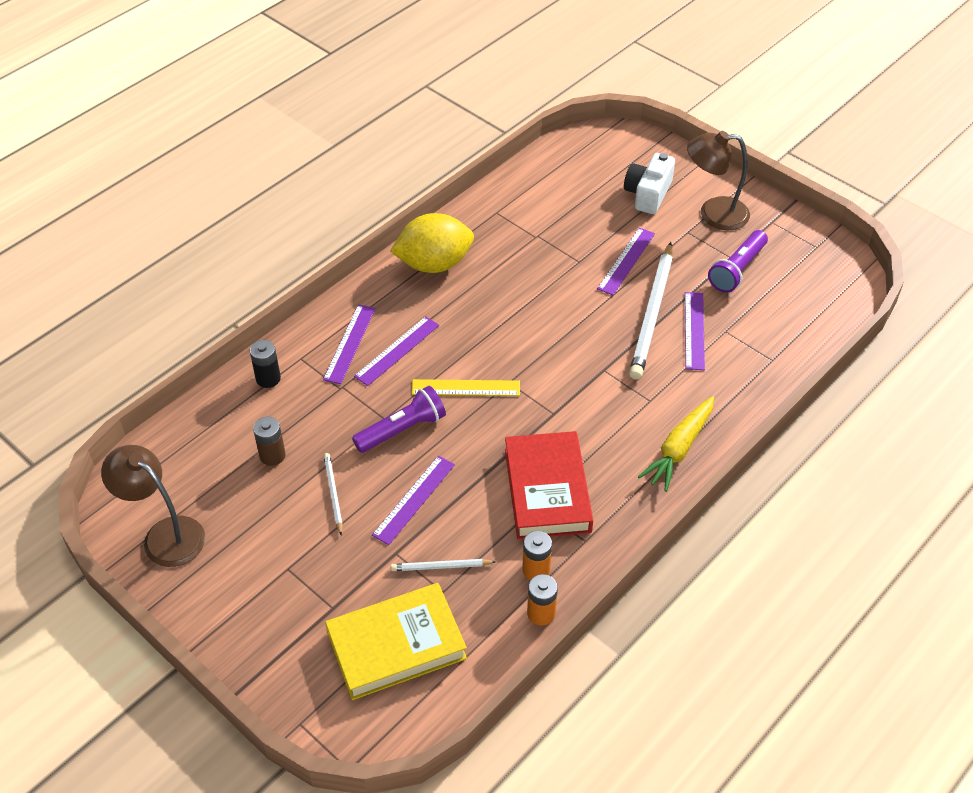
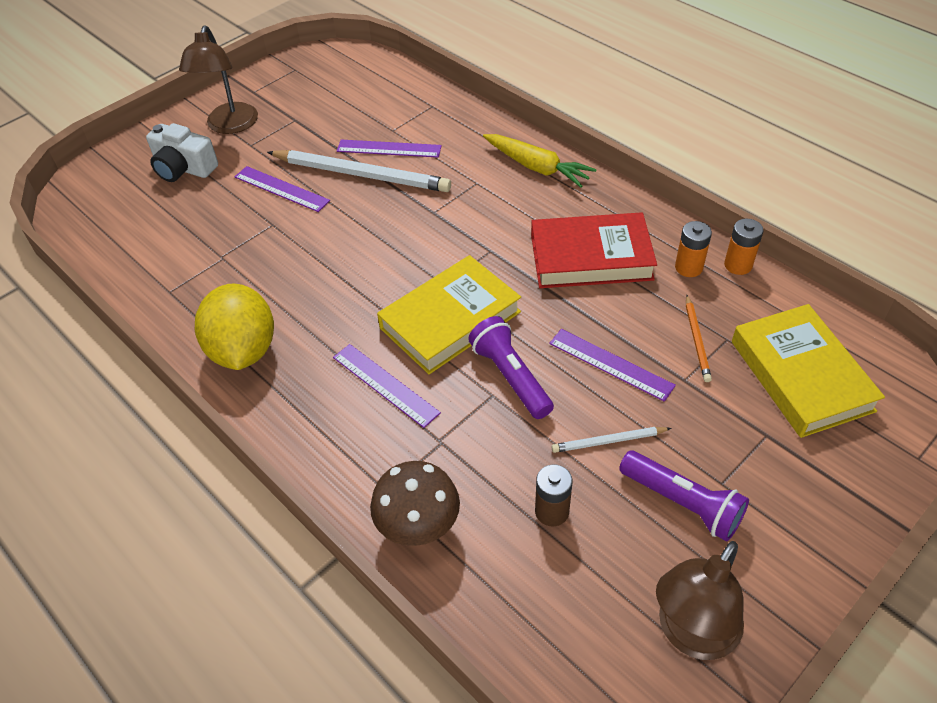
camera: 85 degrees left, 0 degrees up
(268, 378) = (418, 526): black battery -> brown mushroom
(349, 343) = (366, 434): purple ruler -> none
(441, 567) = (697, 340): white pencil -> orange pencil
(465, 388) = (450, 320): yellow ruler -> yellow book
(737, 270) = (313, 117): purple flashlight -> purple flashlight (682, 503)

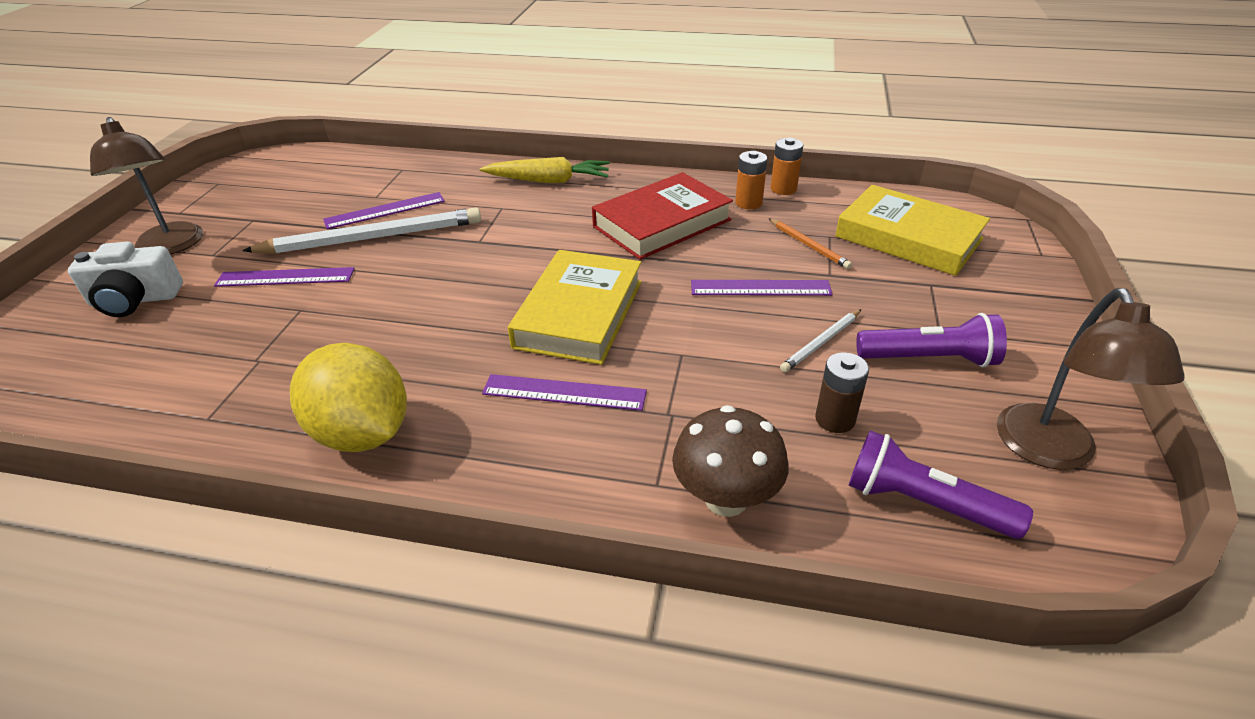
camera: 35 degrees left, 10 degrees down
(511, 377) = (684, 333): purple flashlight -> purple flashlight (923, 503)

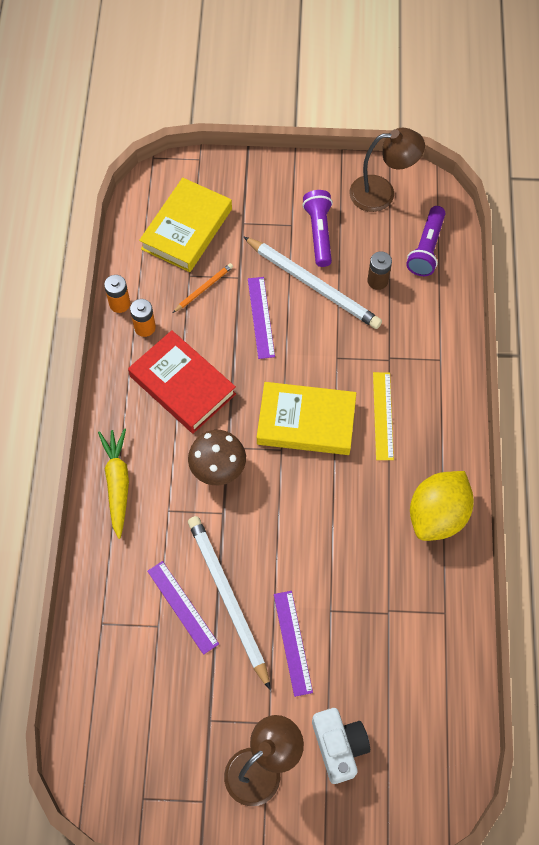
camera: 100 degrees left, 25 degrees up
(564, 392) = (383, 415): purple ruler -> yellow ruler
(726, 499) = (442, 328): brown mushroom -> brown mushroom (218, 469)
(821, 343) = (313, 285): white pencil -> white pencil, size x2.12

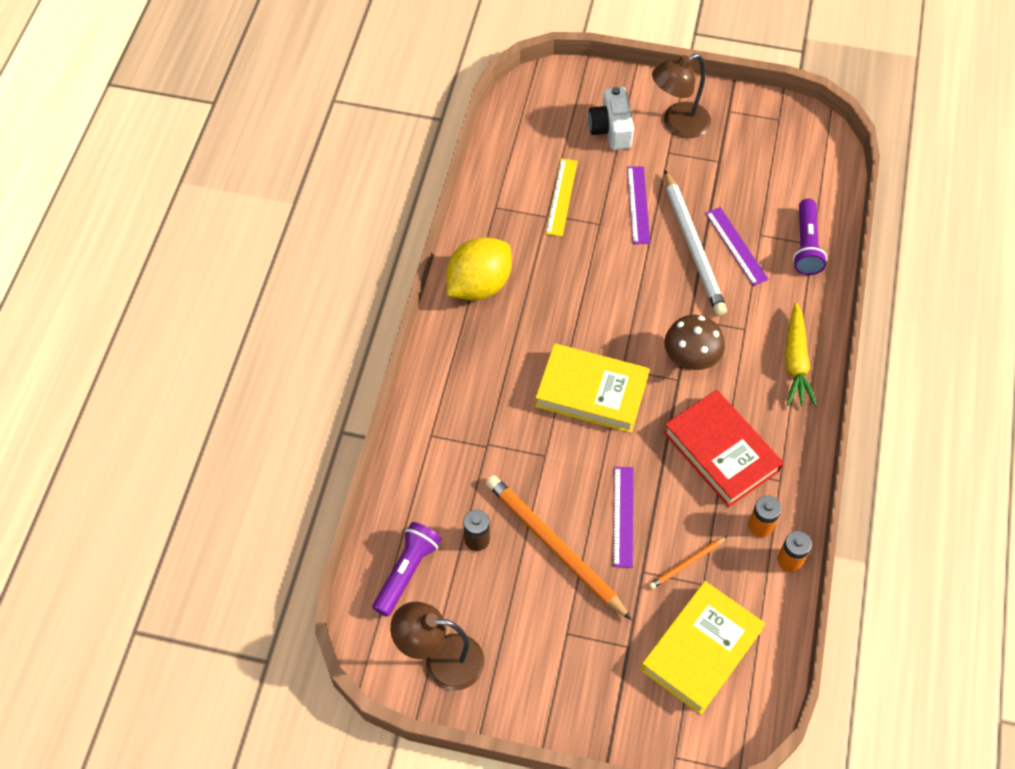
camera: 170 degrees left, 5 degrees down
(313, 285) = (554, 547): white pencil -> orange pencil
(319, 233) = (534, 615): purple flashlight -> purple flashlight (806, 245)
(383, 415) = (509, 386): yellow ruler -> yellow ruler (561, 197)

